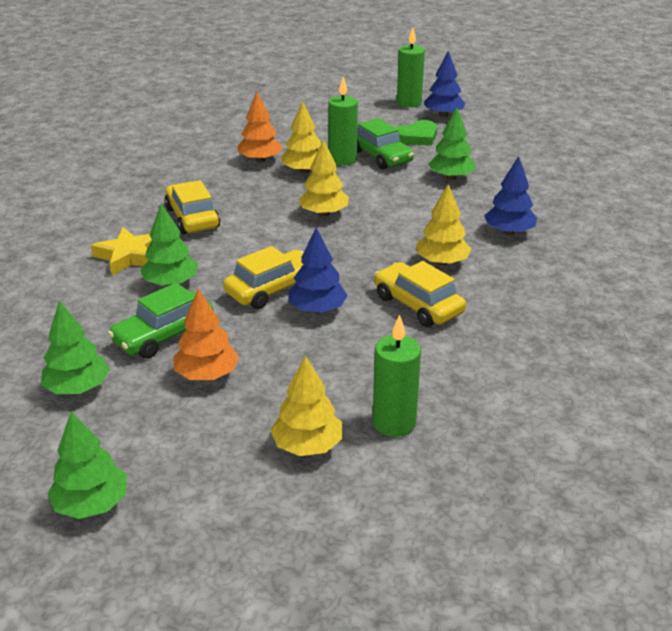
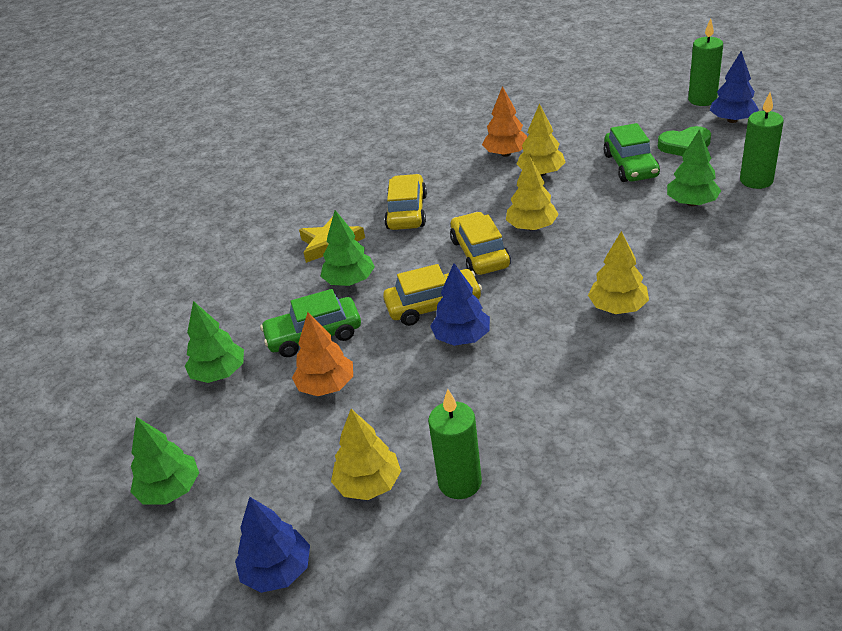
camera: 30 degrees right, 5 degrees up
(342, 159) = (588, 164): green candle -> green candle (756, 180)
(418, 305) = (562, 353): yellow car -> yellow car (480, 253)
(509, 232) = (715, 283): blue tree -> blue tree (277, 571)

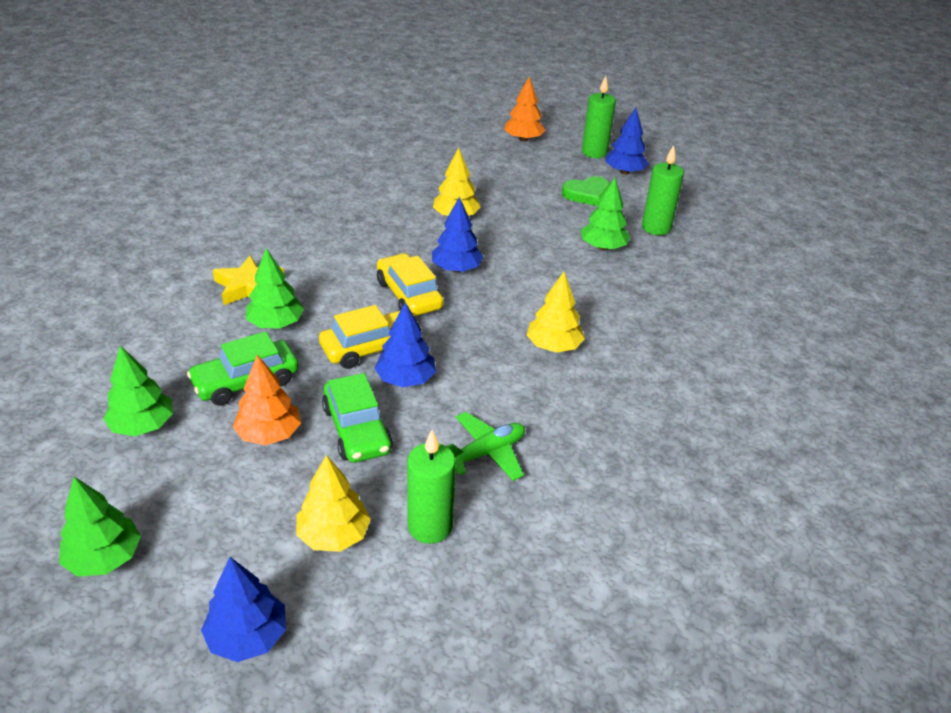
camera: 20 degrees left, 0 degrees up
(407, 212) = (325, 253): yellow car -> none
(506, 154) = (417, 197): orange tree -> orange tree (523, 139)
(528, 414) = (486, 453): none -> green plane
(532, 227) = (456, 269): yellow tree -> blue tree
(630, 166) = (540, 211): green car -> green car (357, 430)

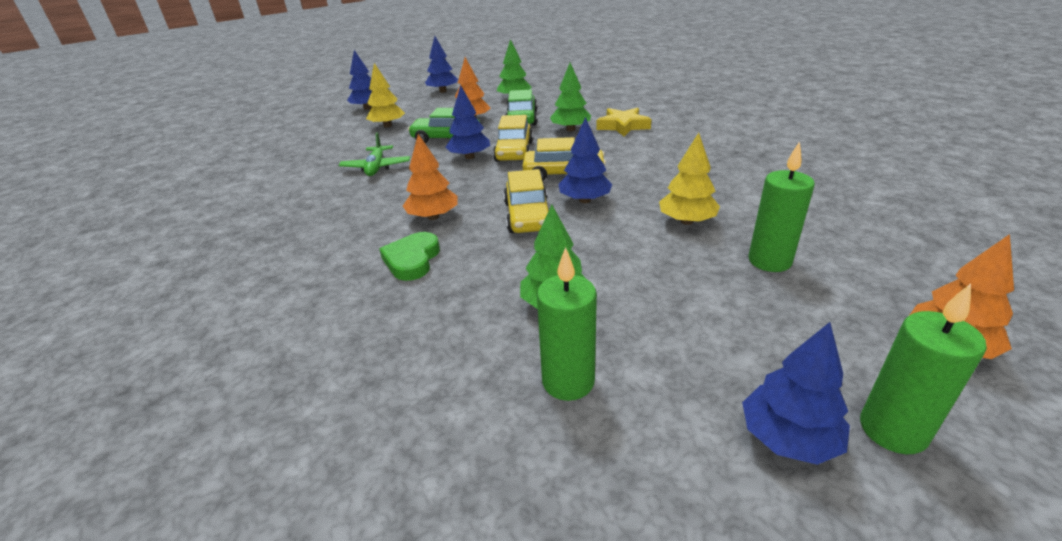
camera: 125 degrees right, 5 degrees down
(104, 558) = (443, 91): green tree -> blue tree
(430, 526) = (356, 145): green candle -> green candle (769, 261)
(507, 291) = (528, 216): none -> yellow car
(553, 346) = (433, 217): yellow tree -> orange tree
(587, 194) = (708, 346): green heart -> green heart (412, 260)

